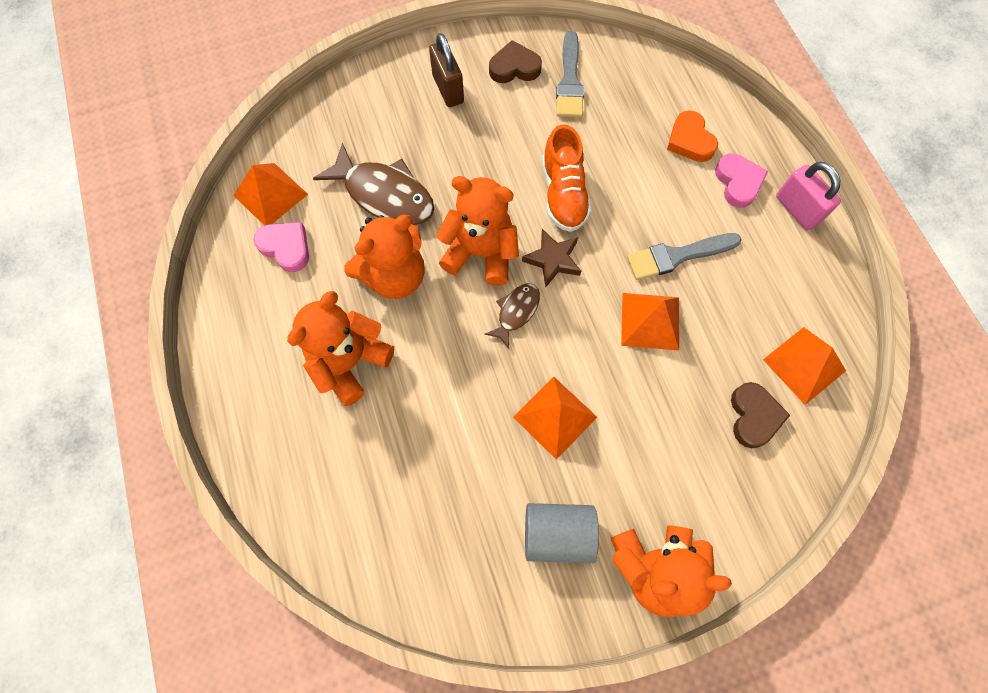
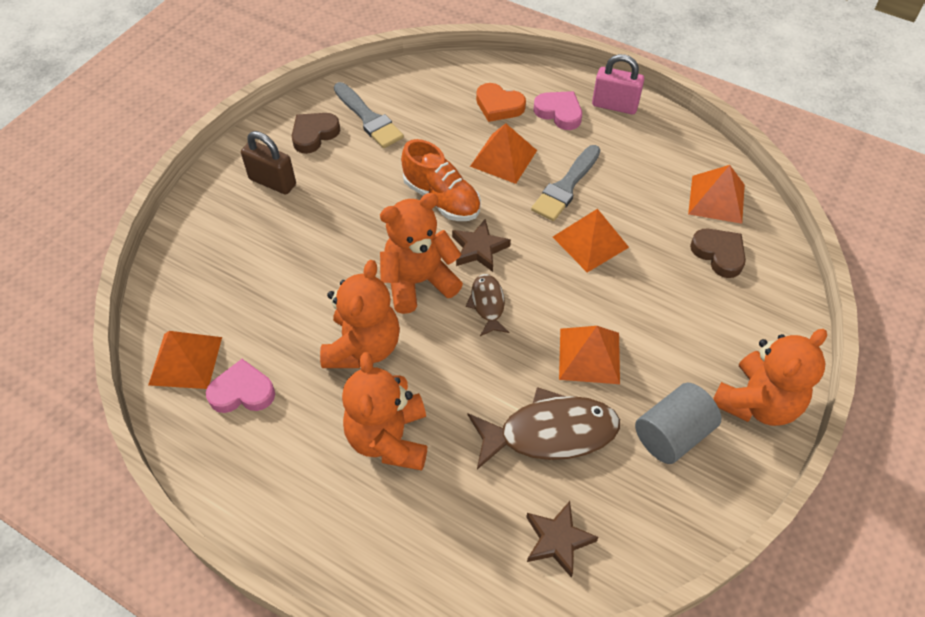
camera: 40 degrees left, 15 degrees down
(385, 195) = (294, 292): brown fish -> brown fish (550, 433)
(394, 538) = (558, 540): none -> brown star
(648, 192) = (503, 158): none -> orange pyramid

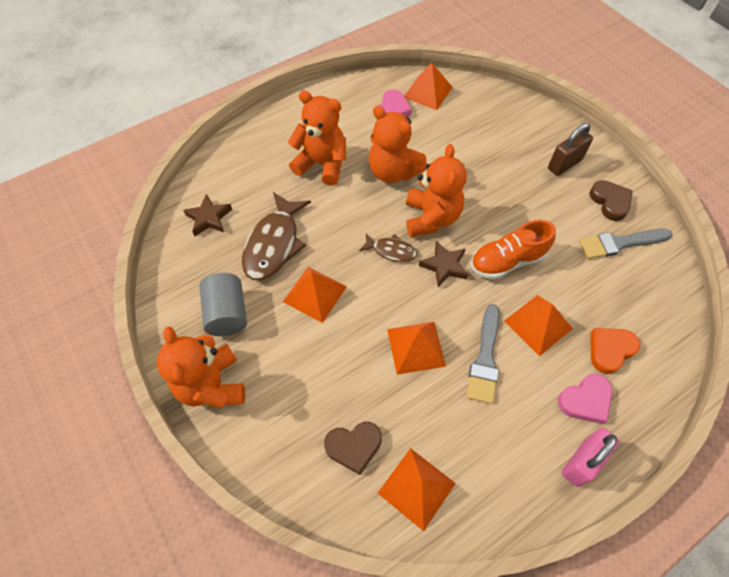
camera: 115 degrees right, 5 degrees up
(566, 186) = (485, 358): grey brush -> grey brush turned 135 degrees counterclockwise

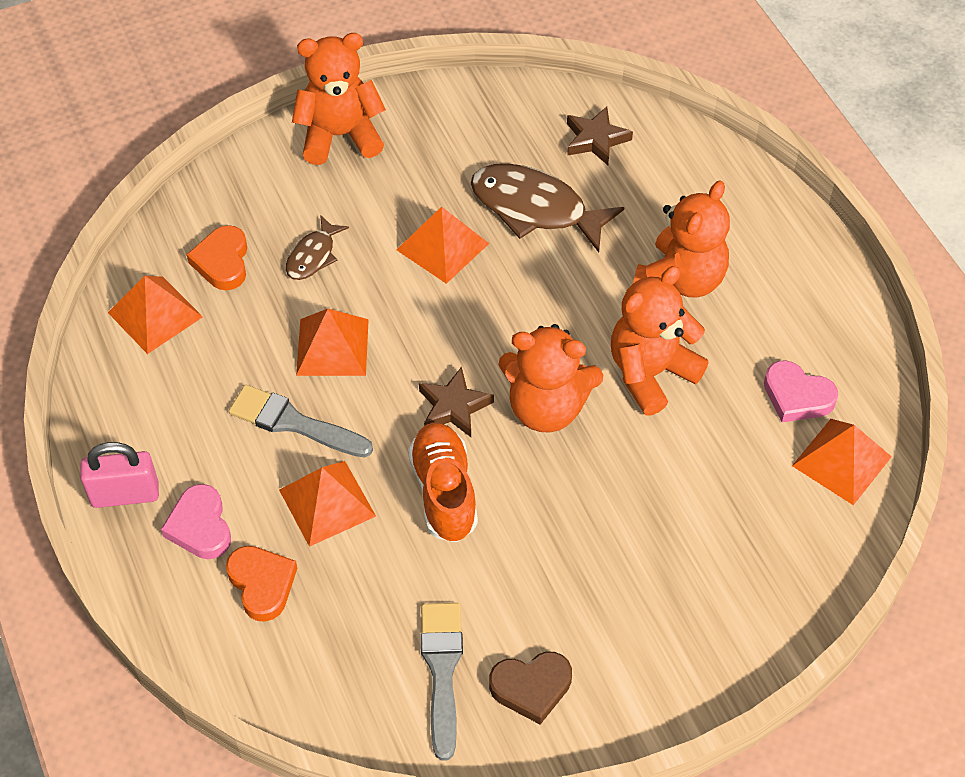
camera: 100 degrees right, 5 degrees down
(227, 313) = (435, 153): grey cylinder -> none
(354, 446) = (222, 262): brown heart -> orange heart
(391, 251) = (495, 345): brown fish -> brown fish (313, 256)
(564, 164) = (630, 640): brown padlock -> none
(581, 462) = (125, 494): pink padlock -> pink padlock turned 60 degrees counterclockwise

